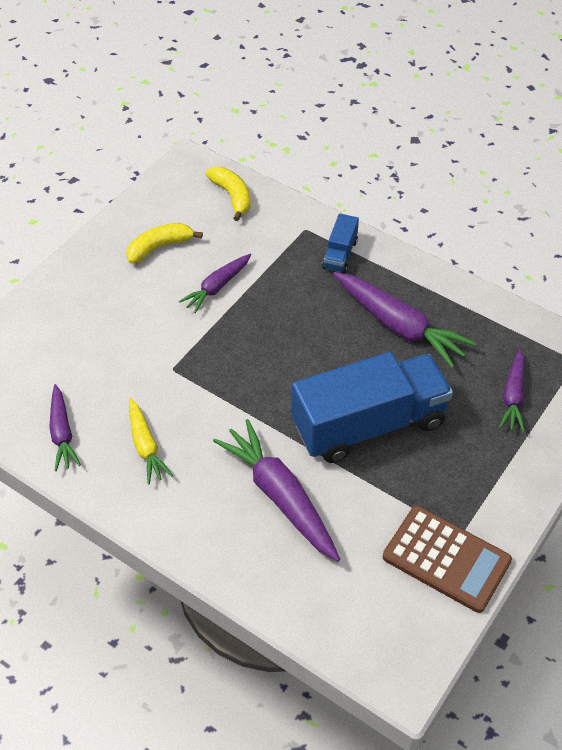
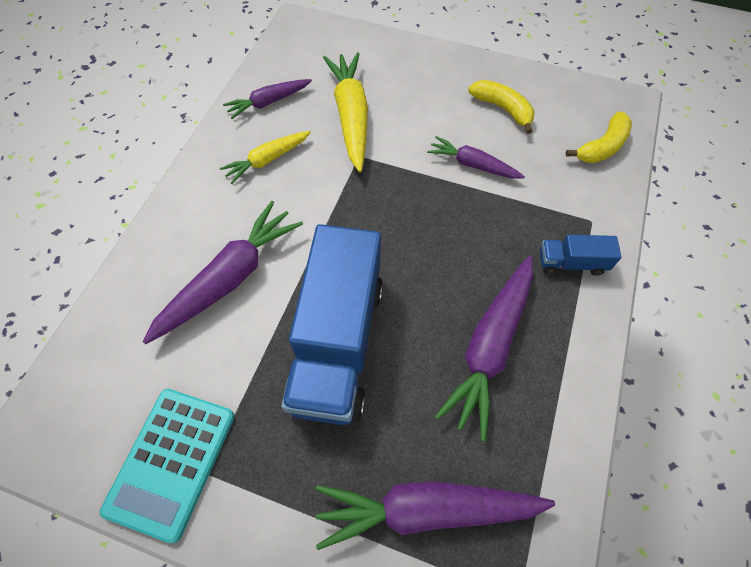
camera: 75 degrees right, 10 degrees up
(116, 365) = (351, 116): none -> yellow carrot
(369, 424) = (338, 342): blue truck -> blue truck turned 45 degrees clockwise
(446, 559) = (171, 462): brown calculator -> turquoise calculator
(513, 396) = (427, 509): purple carrot -> purple carrot, size x1.69

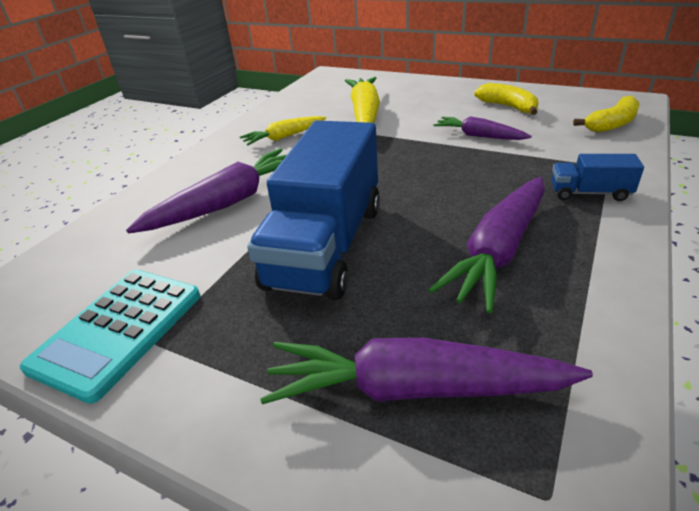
camera: 10 degrees right, 25 degrees down
(269, 102) = (293, 109): purple carrot -> none

